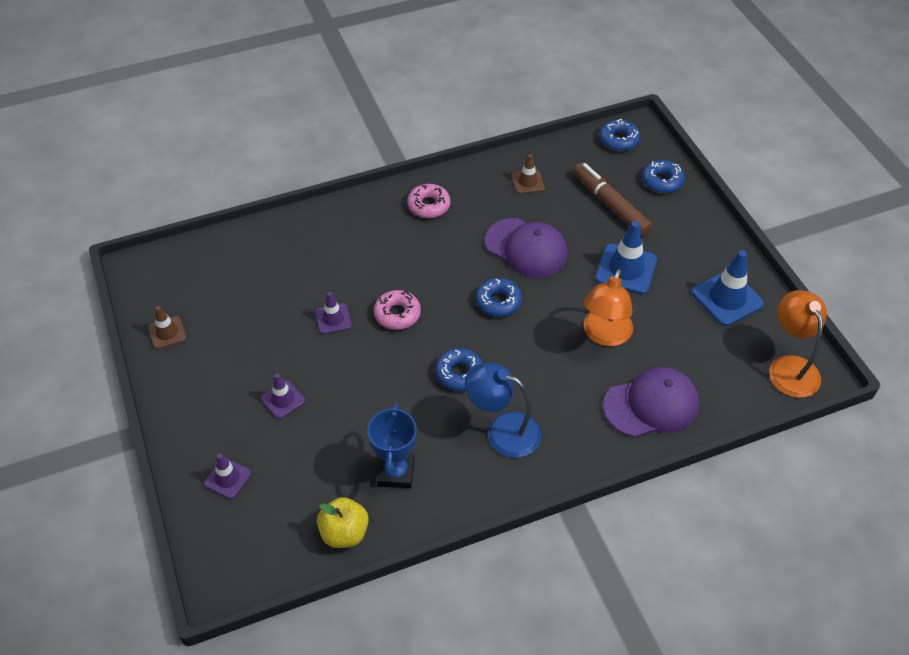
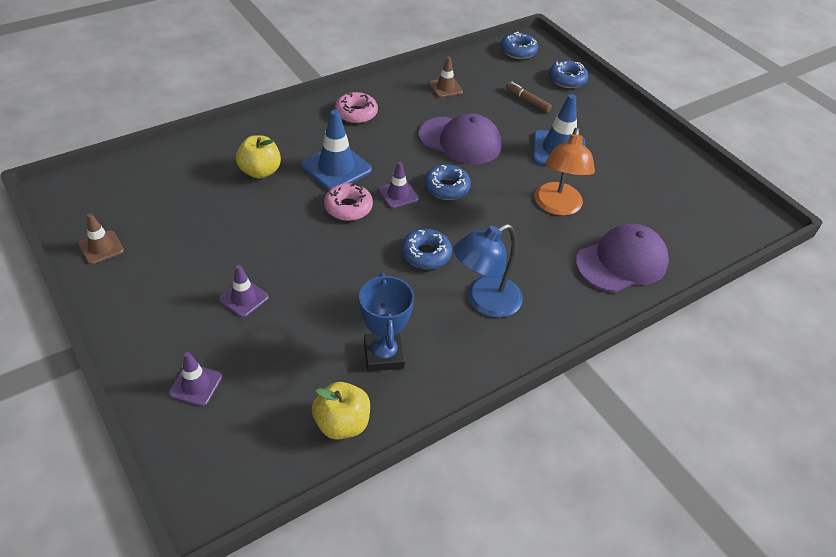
camera: 15 degrees left, 5 degrees down
(322, 265) = (260, 171): none -> yellow apple
(333, 319) = (282, 218): purple traffic cone -> purple traffic cone (398, 194)
(502, 431) = (484, 302): blue lamp -> blue lamp turned 45 degrees counterclockwise
(610, 205) = (527, 100): brown marker -> brown marker, size x0.53
(727, 298) = (658, 166): blue traffic cone -> blue traffic cone (336, 168)
(790, 367) = (735, 216): orange lamp -> none

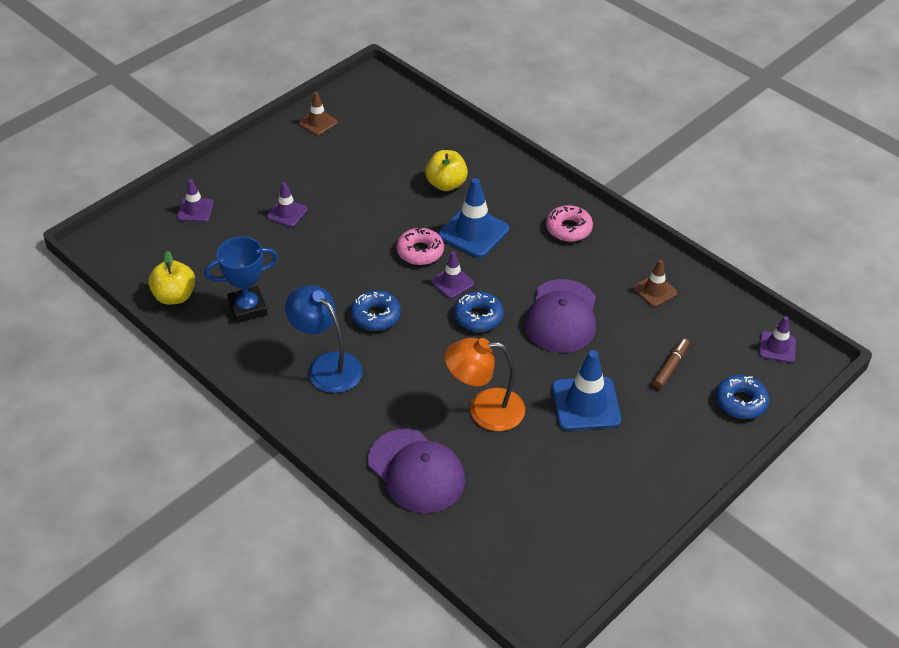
camera: 80 degrees right, 0 degrees up
(518, 51) = (777, 347): blue donut -> purple traffic cone

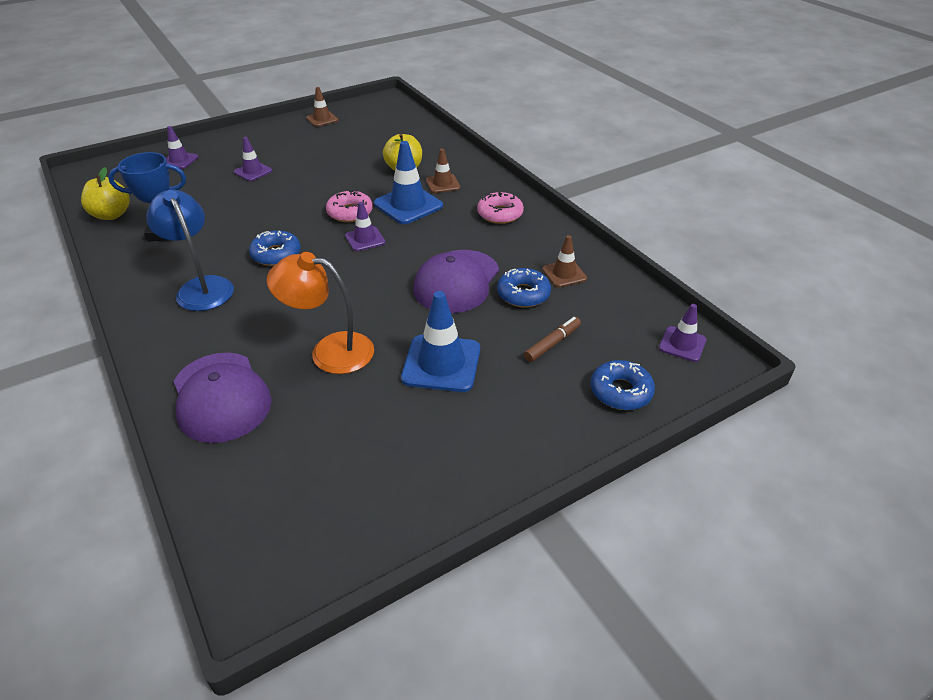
camera: 15 degrees right, 5 degrees down
(478, 316) = (373, 269): blue donut -> blue donut (523, 294)
(495, 198) = (443, 184): none -> brown traffic cone

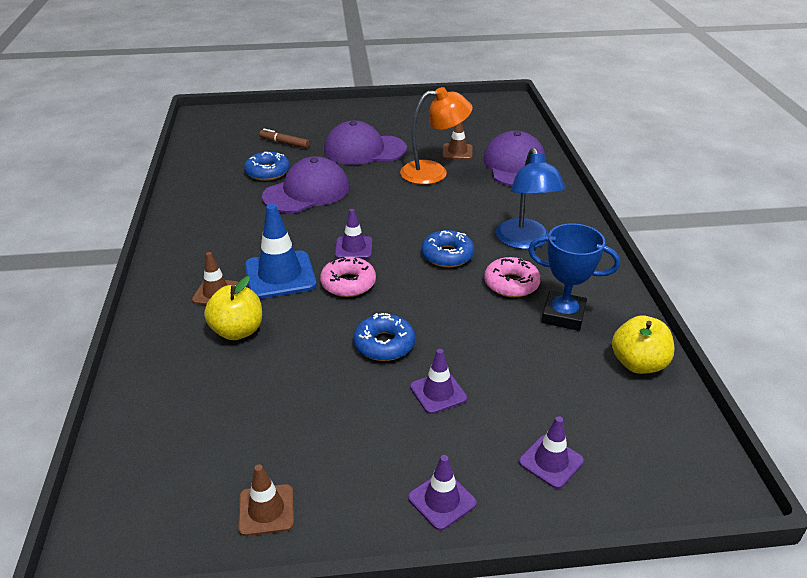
camera: 155 degrees left, 5 degrees down
(330, 351) = (434, 172): orange lamp -> orange lamp turned 45 degrees counterclockwise
(441, 363) = (364, 150): blue traffic cone -> purple cap
(500, 214) = (203, 239): pink donut -> pink donut (511, 284)
(552, 343) = (284, 143): brown marker -> brown marker turned 45 degrees clockwise
(564, 274) = (220, 177): brown traffic cone -> brown traffic cone (457, 152)
(621, 391) = (275, 117): blue donut -> blue donut (384, 344)
(682, 344) = (208, 125): purple traffic cone -> purple traffic cone (442, 500)

